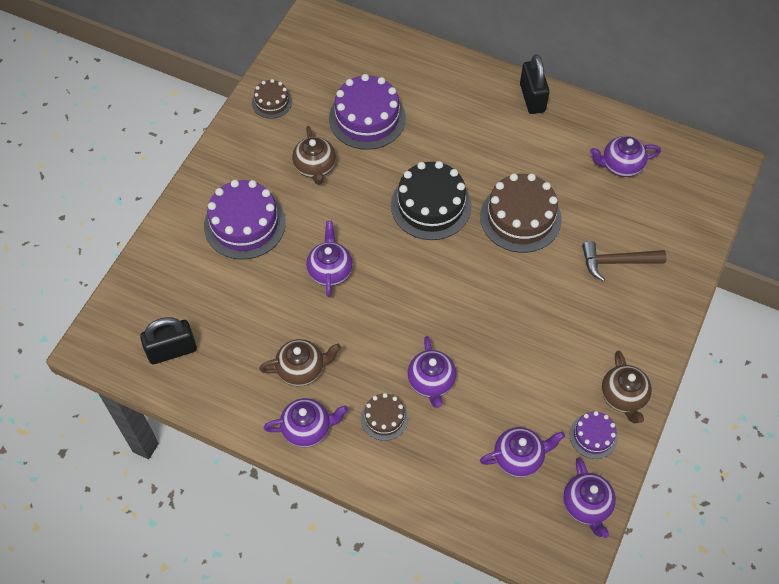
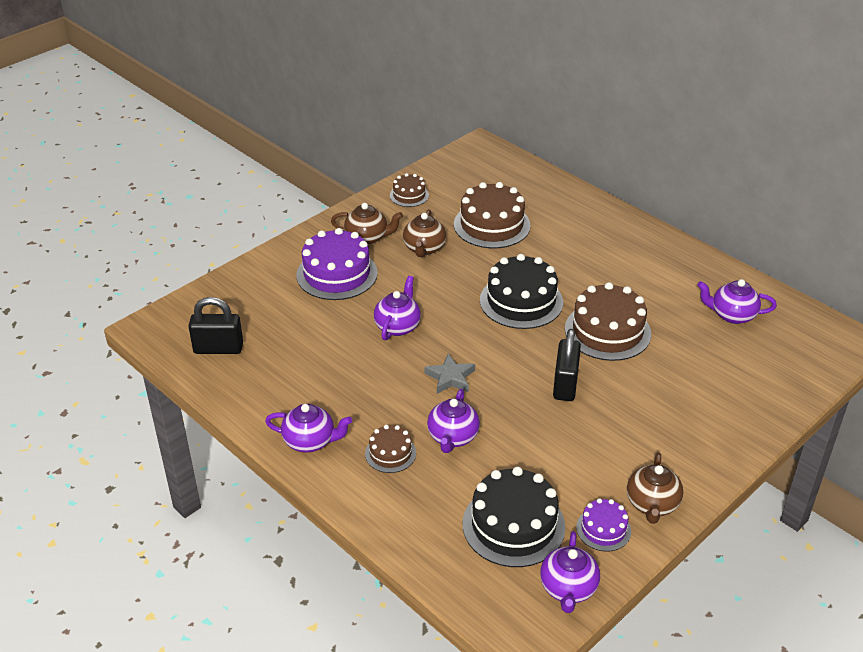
camera: 20 degrees right, 20 degrees down
(302, 369) = (330, 393): brown teapot -> brown teapot (367, 238)
(367, 118) = (492, 225): purple cake -> brown cake
(402, 315) = (450, 377): none -> grey star
(519, 457) = (513, 525): purple teapot -> black cake
(532, 98) = (662, 245): black padlock -> black padlock (565, 384)
(616, 262) = (694, 390): brown hammer -> none

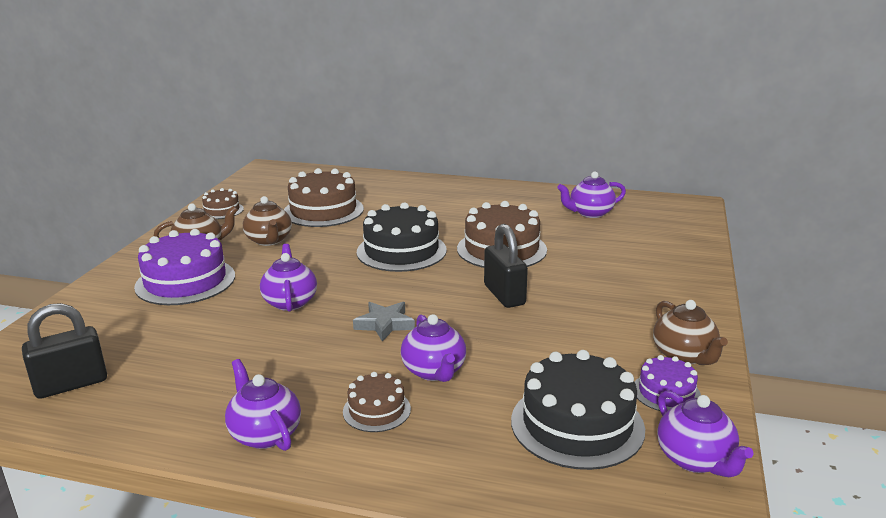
camera: 30 degrees left, 15 degrees down
(310, 441) = (265, 434): purple teapot -> purple teapot turned 105 degrees counterclockwise

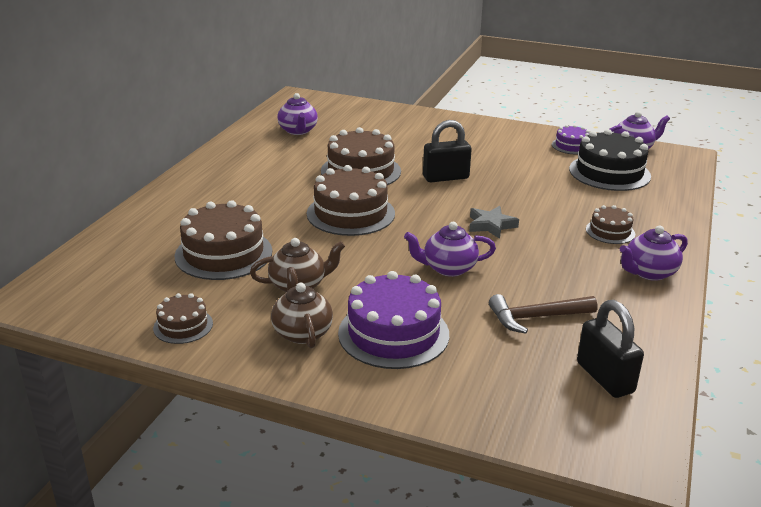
camera: 85 degrees left, 5 degrees up
(187, 349) = (536, 317): none -> brown hammer
(401, 251) = (350, 213): black cake -> brown cake
(434, 371) = (558, 210): purple teapot -> none
(684, 356) = (530, 135): brown teapot -> none

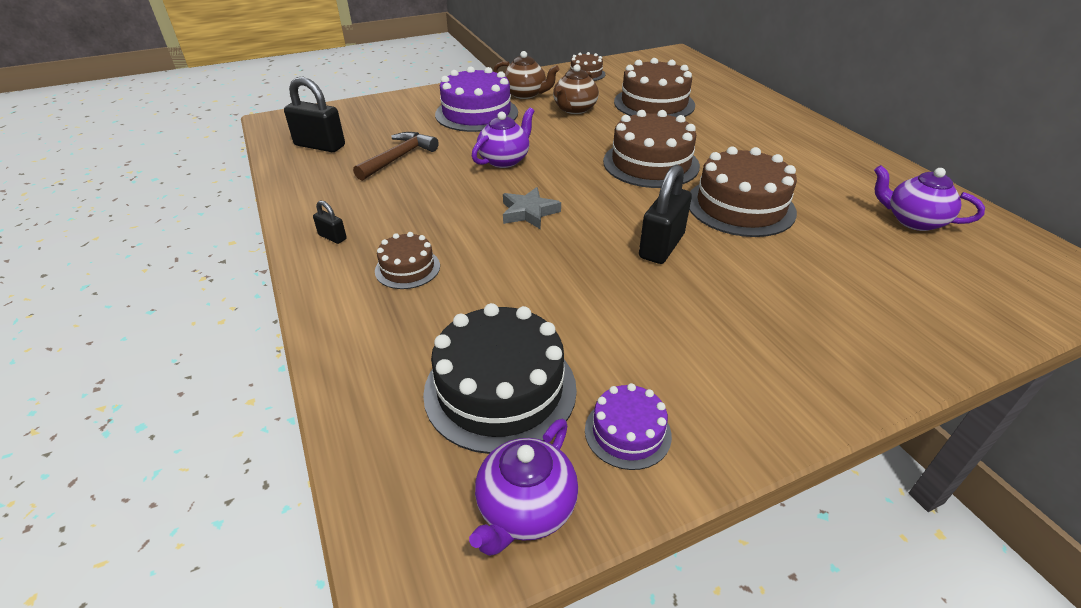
camera: 135 degrees right, 10 degrees up
(649, 273) = (332, 237): purple teapot -> black padlock

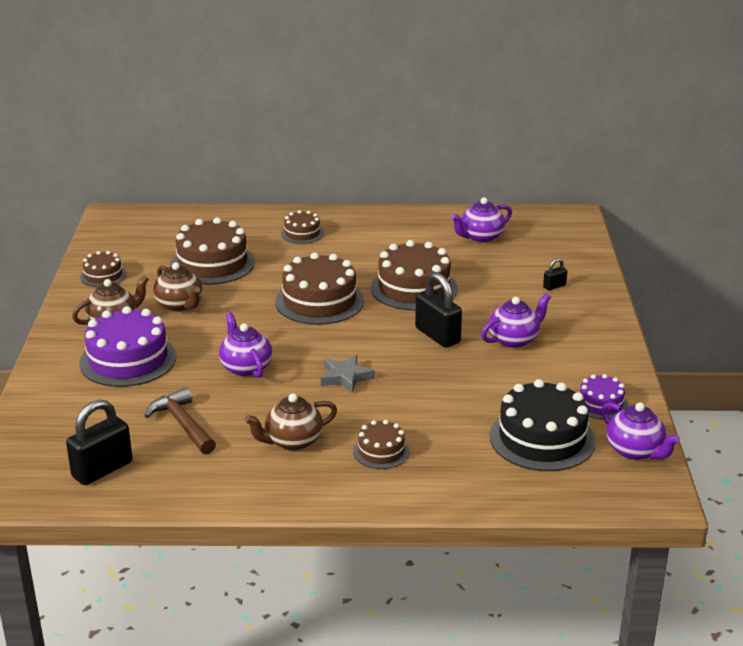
camera: 65 degrees left, 10 degrees down
(332, 237) = (302, 483): black padlock -> black padlock (554, 286)
(399, 214) = (292, 441): none -> brown teapot
(711, 306) = (514, 340): none -> purple teapot
(759, 124) = (302, 233): none -> brown cake

